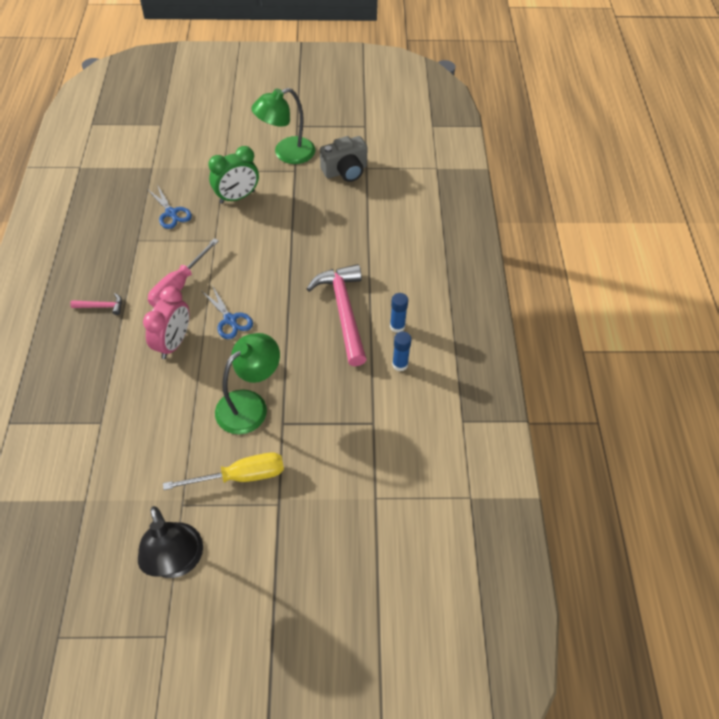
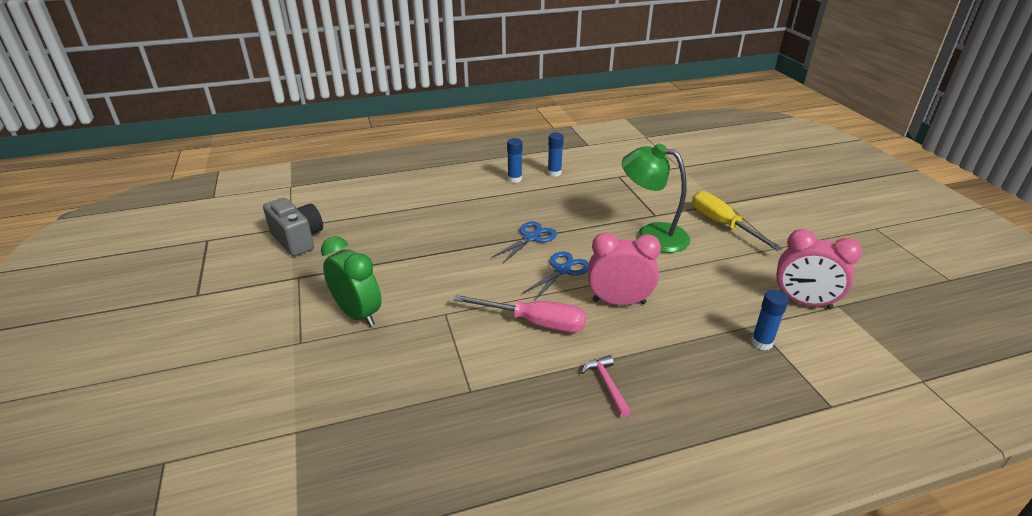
camera: 105 degrees left, 20 degrees down
(82, 415) = (761, 343): none -> blue glue stick
(103, 475) = (803, 302): none -> pink clock
(171, 213) = (404, 371): blue scissors -> blue scissors (531, 238)
(177, 562) = (822, 237): black lamp -> none
(286, 153) = (261, 291): green lamp -> none
(343, 311) = (512, 206): pink hammer -> none

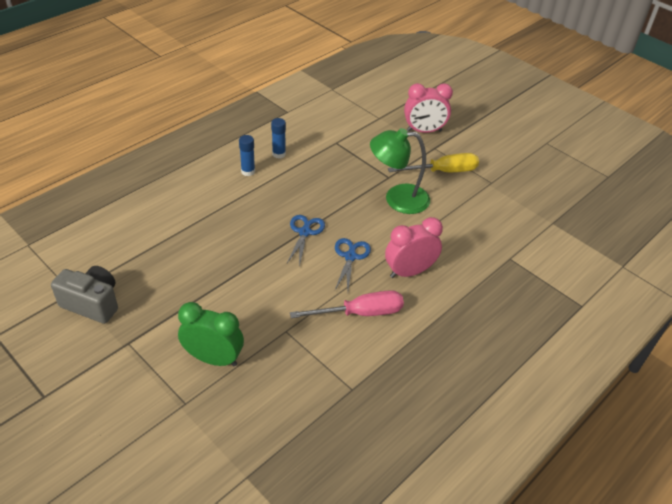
camera: 30 degrees left, 10 degrees up
(606, 385) = (441, 345): pink hammer -> none
(722, 224) = (443, 171): yellow screwdriver -> yellow screwdriver turned 135 degrees clockwise
(761, 343) = (520, 272): blue glue stick -> none
(803, 302) = (530, 227): pink clock -> pink clock (424, 131)

